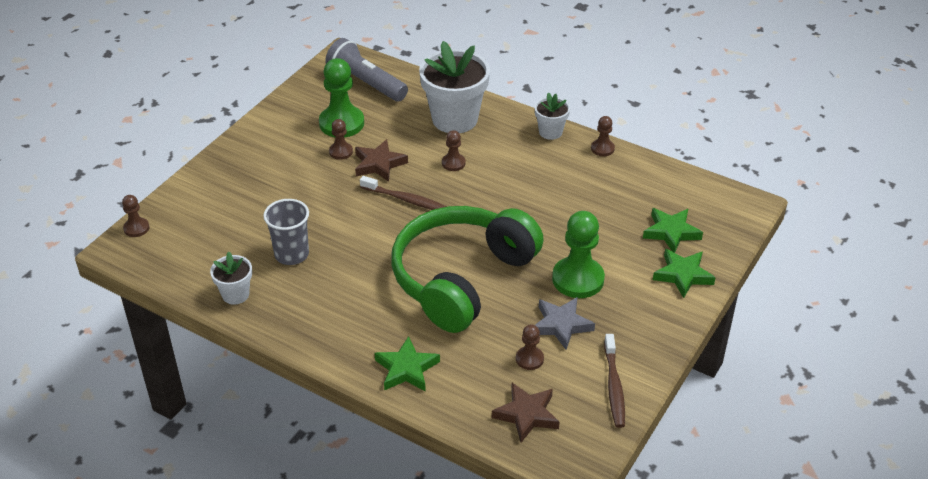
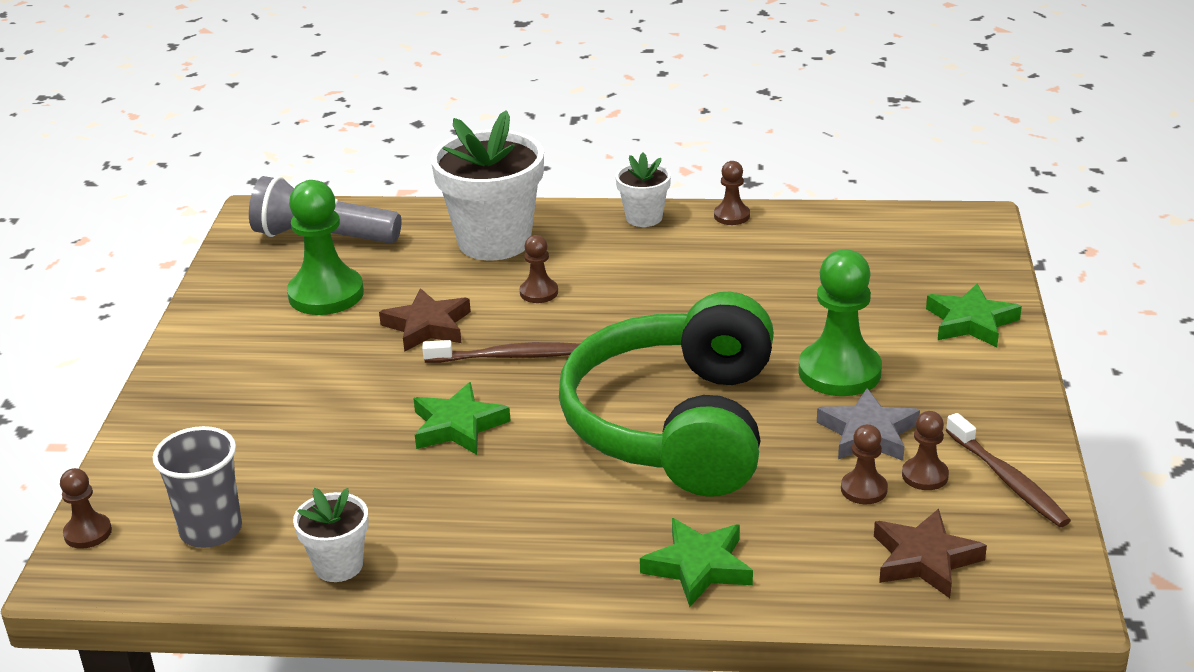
camera: 25 degrees left, 10 degrees down
(291, 254) = (387, 481): grey cup -> grey cup (211, 530)
(341, 152) = (354, 329): brown pawn -> brown pawn (925, 475)
(671, 232) = (909, 280): green star -> green star (458, 426)

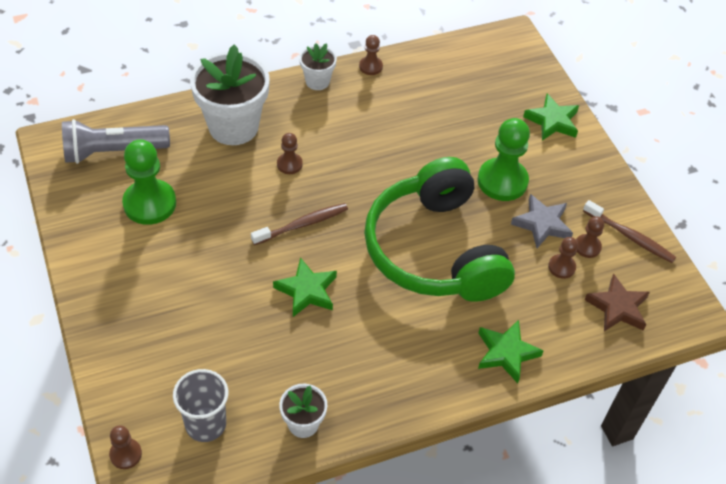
camera: 30 degrees left, 20 degrees up
(427, 326) = (236, 213): brown star -> none

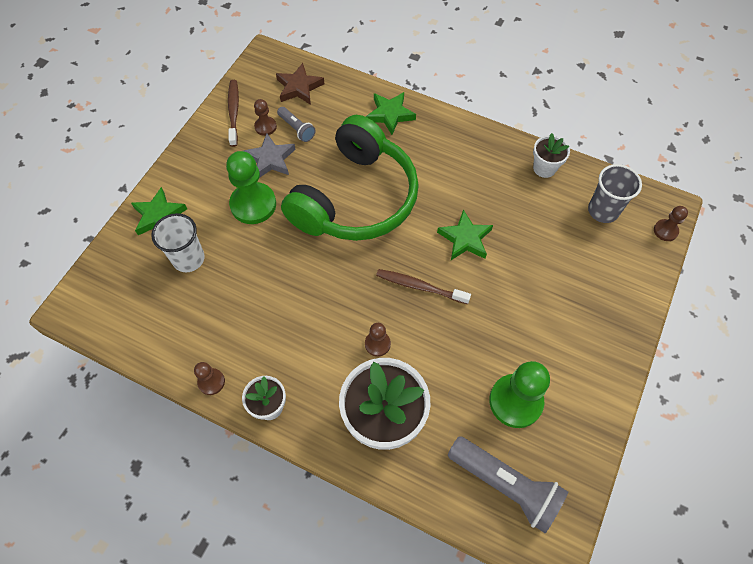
camera: 130 degrees left, 10 degrees up
(489, 113) = (188, 259): none -> white cup
(561, 267) = (296, 129): brown pawn -> grey flashlight

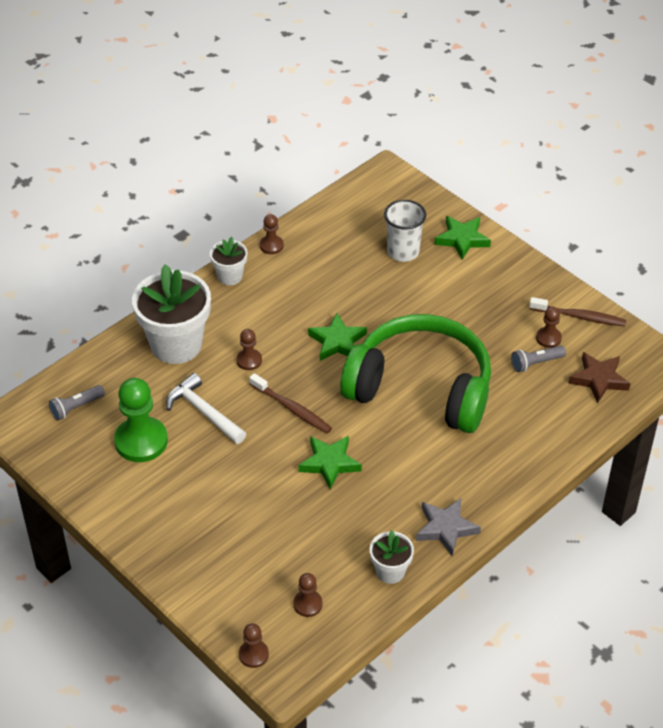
camera: 110 degrees right, 15 degrees down
(253, 204) = (447, 308): green pawn -> none
(270, 159) = (500, 332): grey star -> grey star (446, 528)
(355, 198) = (421, 388): green headphones -> green headphones turned 150 degrees clockwise
(390, 114) = (527, 450): green star -> green star (337, 341)
(420, 287) = (292, 409): brown toothbrush -> brown toothbrush turned 90 degrees clockwise
(456, 359) = (203, 412): none -> white hammer
(505, 485) = (76, 407): grey flashlight -> grey flashlight, size x0.52
(603, 210) = (308, 604): grey cup -> brown pawn

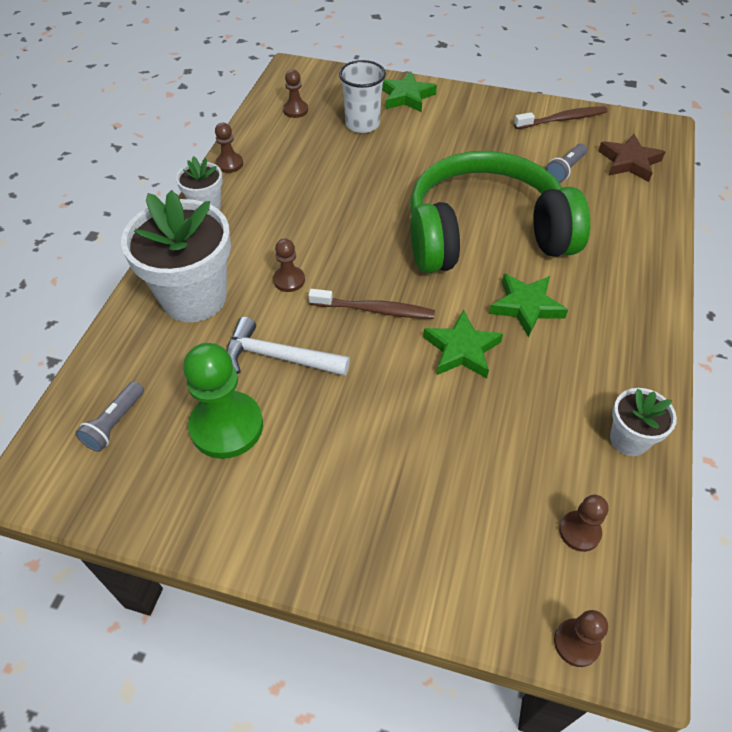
camera: 30 degrees left, 5 degrees up
(337, 341) = (367, 224): green star -> green star (526, 306)
(446, 528) = (637, 361): grey star -> none
(548, 338) = (554, 146): brown pawn -> brown pawn (295, 110)

